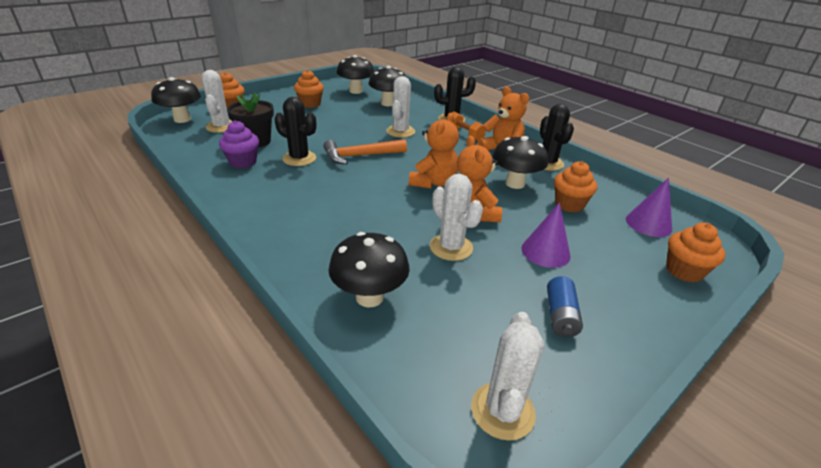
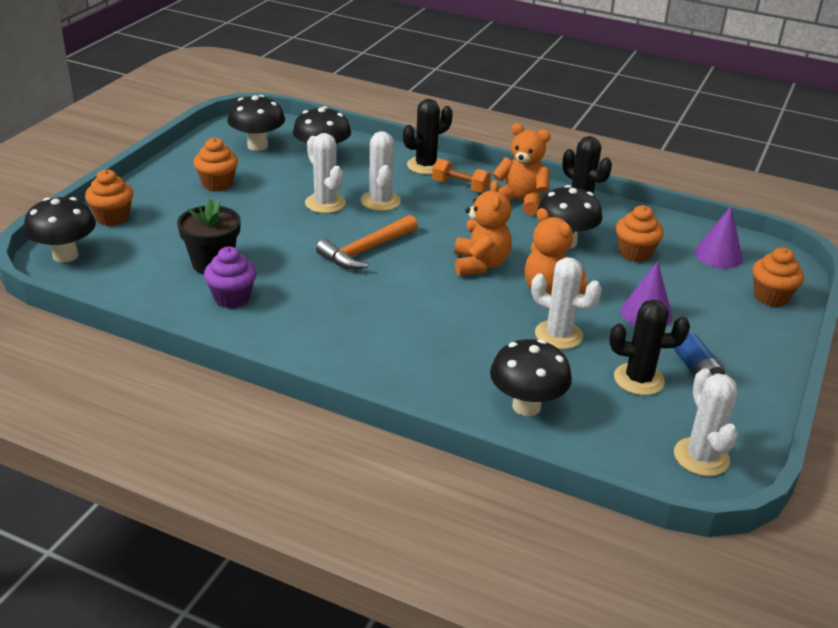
camera: 25 degrees left, 0 degrees up
(221, 127) = (137, 253): white cactus -> white cactus (325, 203)
(299, 158) = (296, 274): black cactus -> black cactus (639, 379)

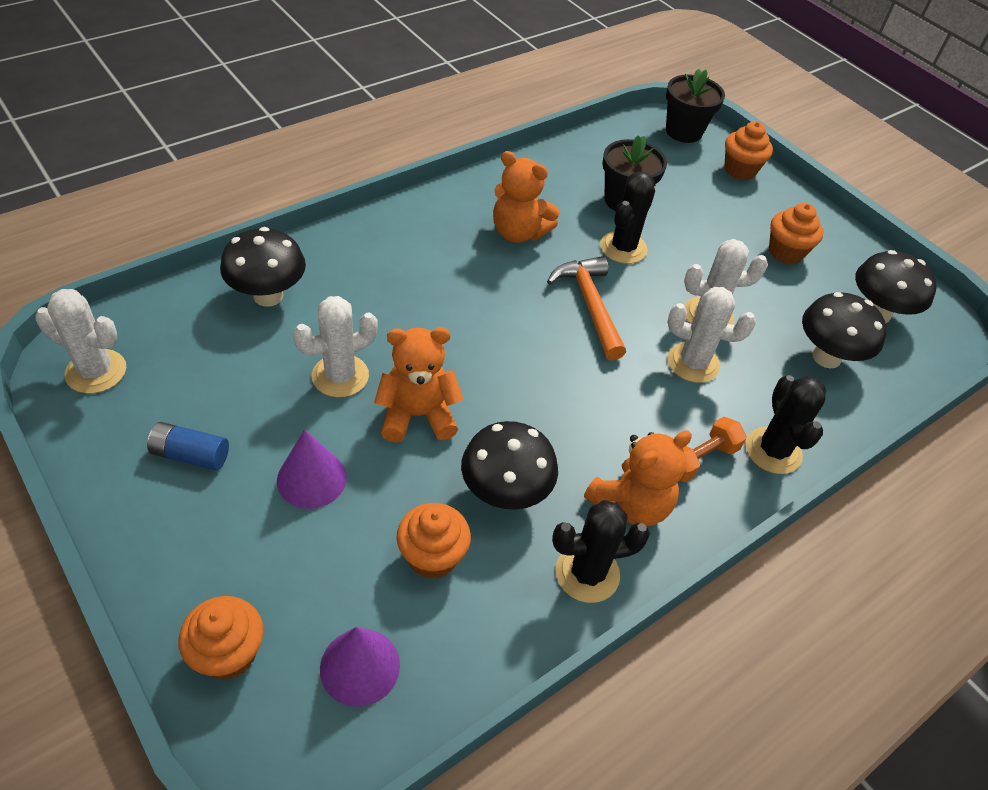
camera: 115 degrees right, 15 degrees up
(65, 255) = (683, 131): black mushroom -> black flower pot
(232, 298) = (560, 193): purple cupcake -> none
(480, 264) = (507, 383): orange teddy bear -> orange teddy bear (518, 232)
(639, 379) = (224, 396): black cactus -> black cactus (623, 248)

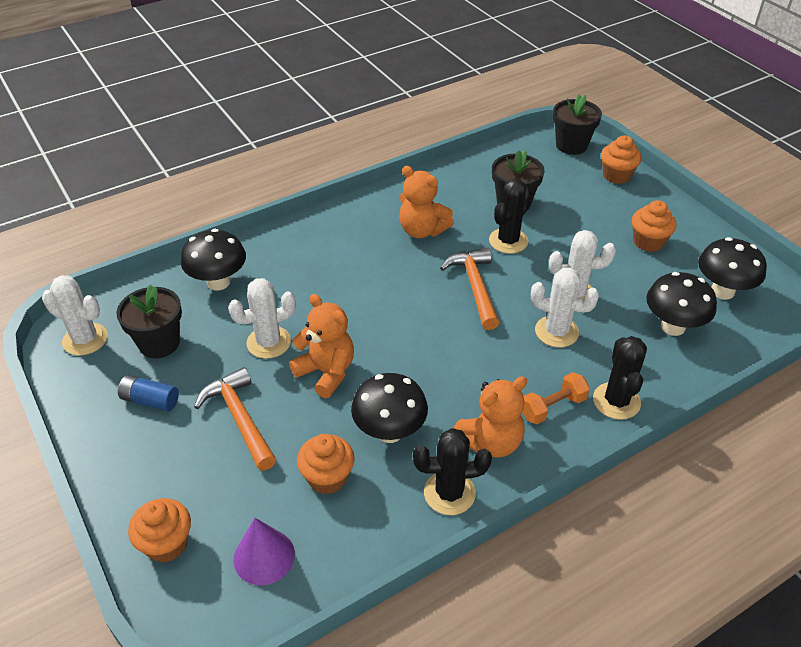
camera: 10 degrees right, 5 degrees down
(197, 377) = (159, 343): none -> black flower pot
(311, 478) = (240, 419): purple cone -> orange hammer
(417, 415) = (326, 372): orange teddy bear -> orange teddy bear turned 45 degrees clockwise

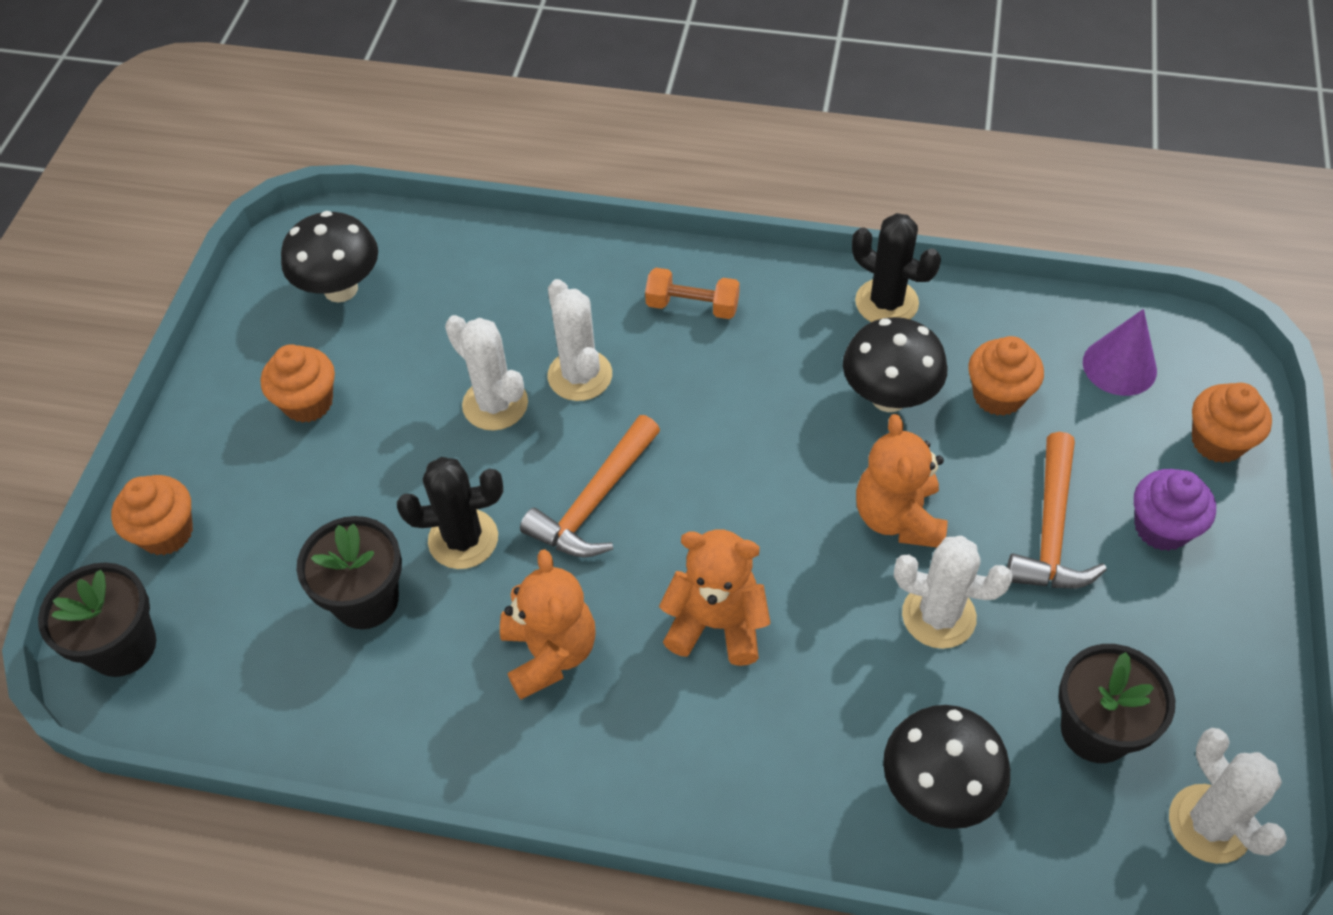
camera: 135 degrees left, 10 degrees up
(150, 400) = (1155, 637): blue battery -> none
(176, 461) = (1161, 528): none -> purple cupcake
(491, 441) = (794, 318): orange teddy bear -> orange teddy bear (716, 624)
(616, 401) = (623, 269): black cactus -> none
(673, 327) = (455, 293): black mushroom -> none

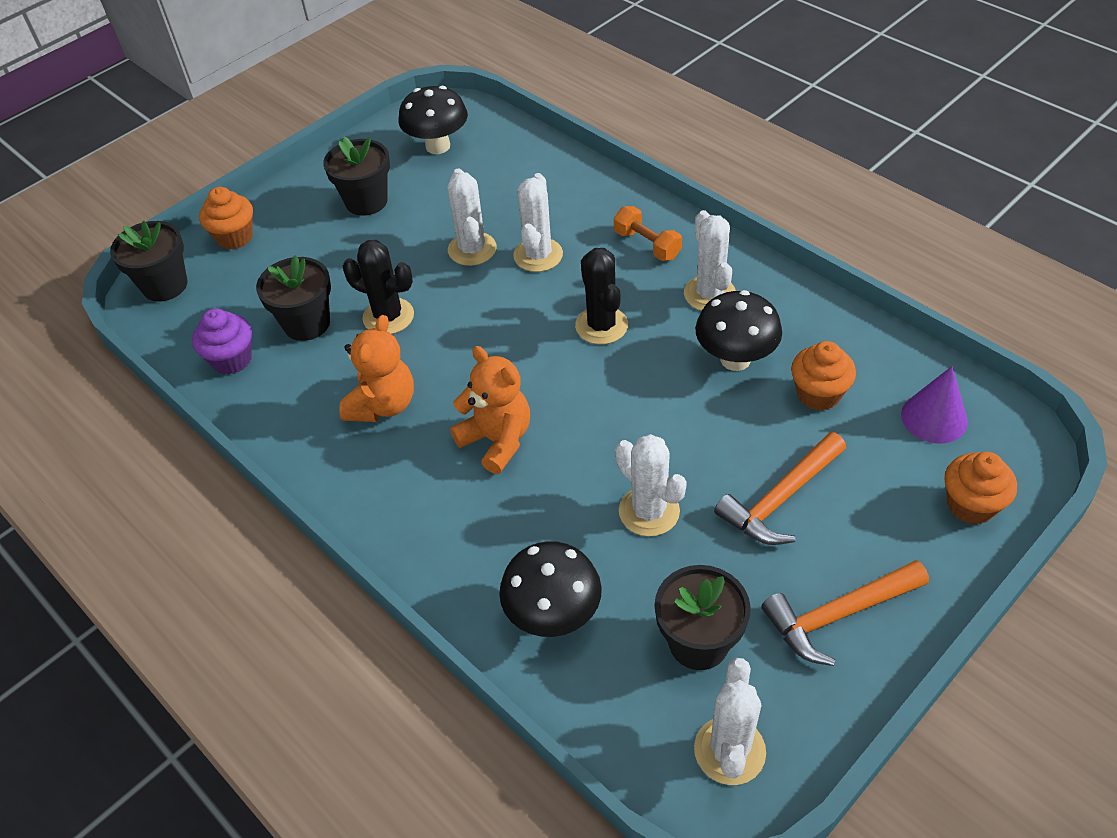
camera: 35 degrees right, 5 degrees down
(308, 403) = (366, 201): orange cupcake -> black flower pot
(595, 501) = (484, 332): orange hammer -> orange hammer (839, 615)
(804, 334) = (709, 294): none -> white cactus
(886, 302) = (787, 299): black cactus -> black cactus (601, 325)
(898, 517) = (675, 437): orange teddy bear -> none
(1161, 528) = (870, 540): purple cupcake -> purple cupcake (232, 359)

